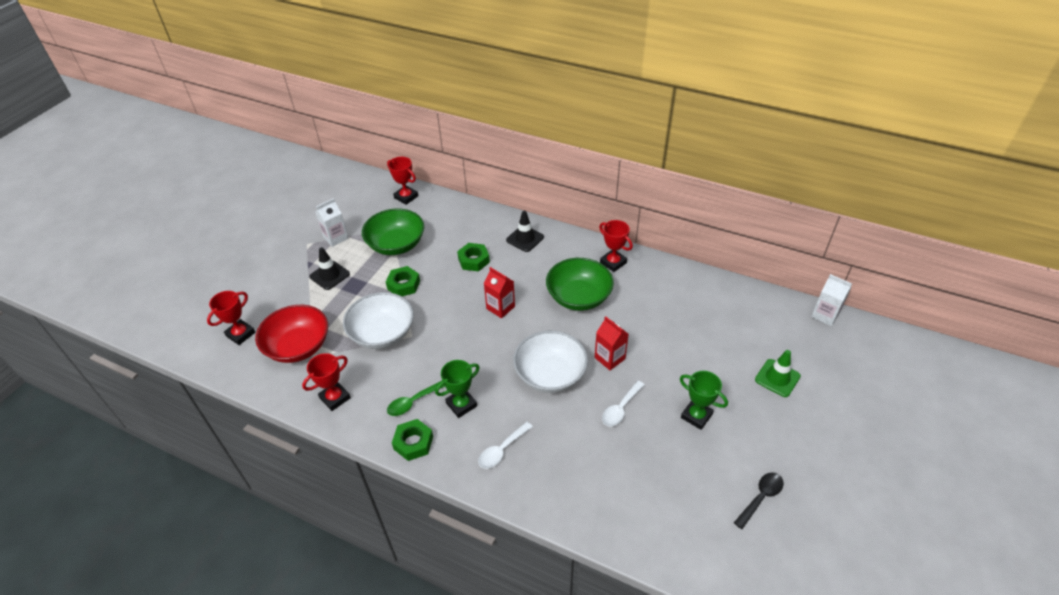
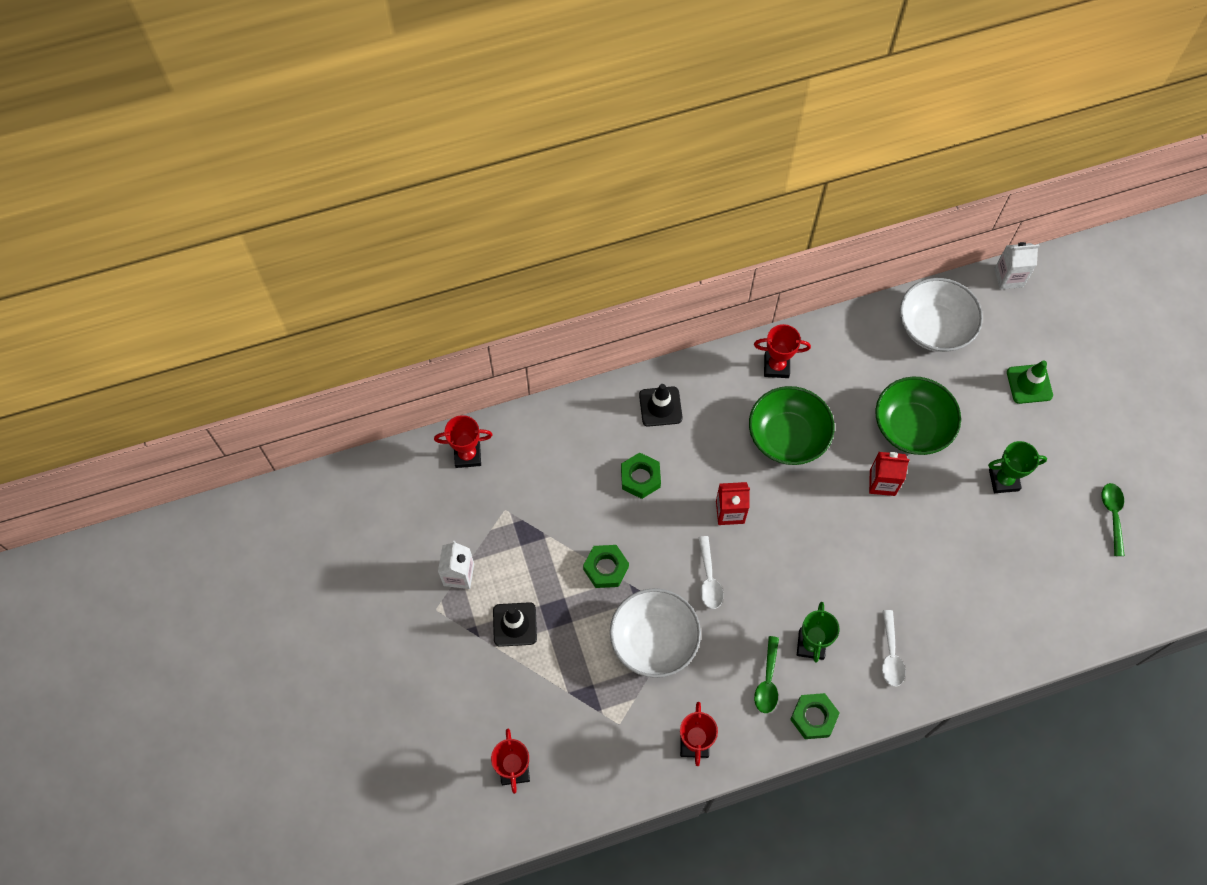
camera: 45 degrees left, 20 degrees up
(298, 346) = (591, 727): red bowl -> none
(396, 245) = (537, 527): green bowl -> green bowl (911, 427)
(550, 375) = (851, 545): white bowl -> white bowl (934, 327)
(620, 408) = (941, 527): white spoon -> white spoon (709, 579)
(761, 497) = (1112, 515): black spoon -> green spoon

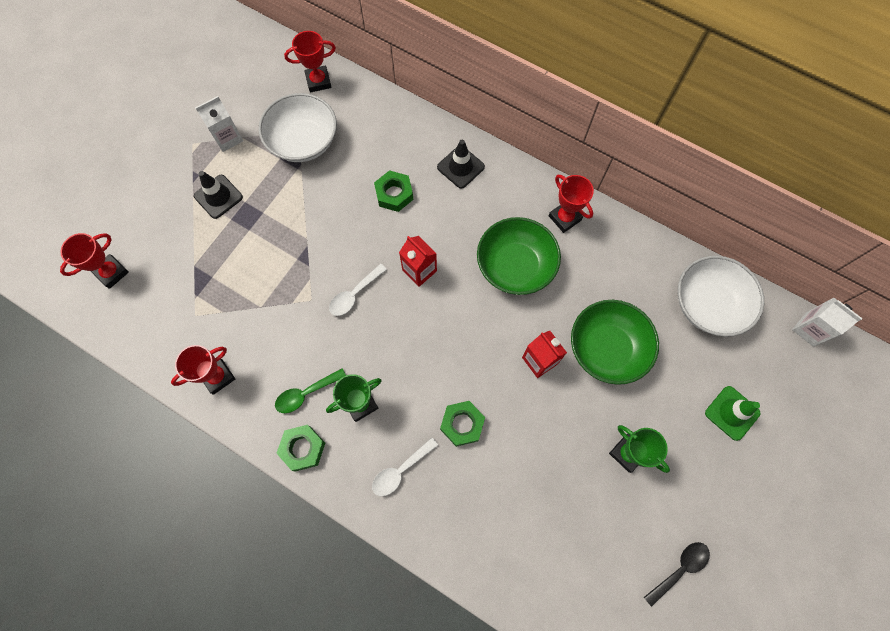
camera: 50 degrees right, 5 degrees up
(467, 455) = (318, 81): red trophy -> red trophy turned 60 degrees counterclockwise
(606, 568) = (306, 222): green nut -> green nut (462, 424)
(654, 640) = (277, 292): white bowl -> white bowl (303, 141)
(1112, 515) = (679, 569): green spoon -> black spoon

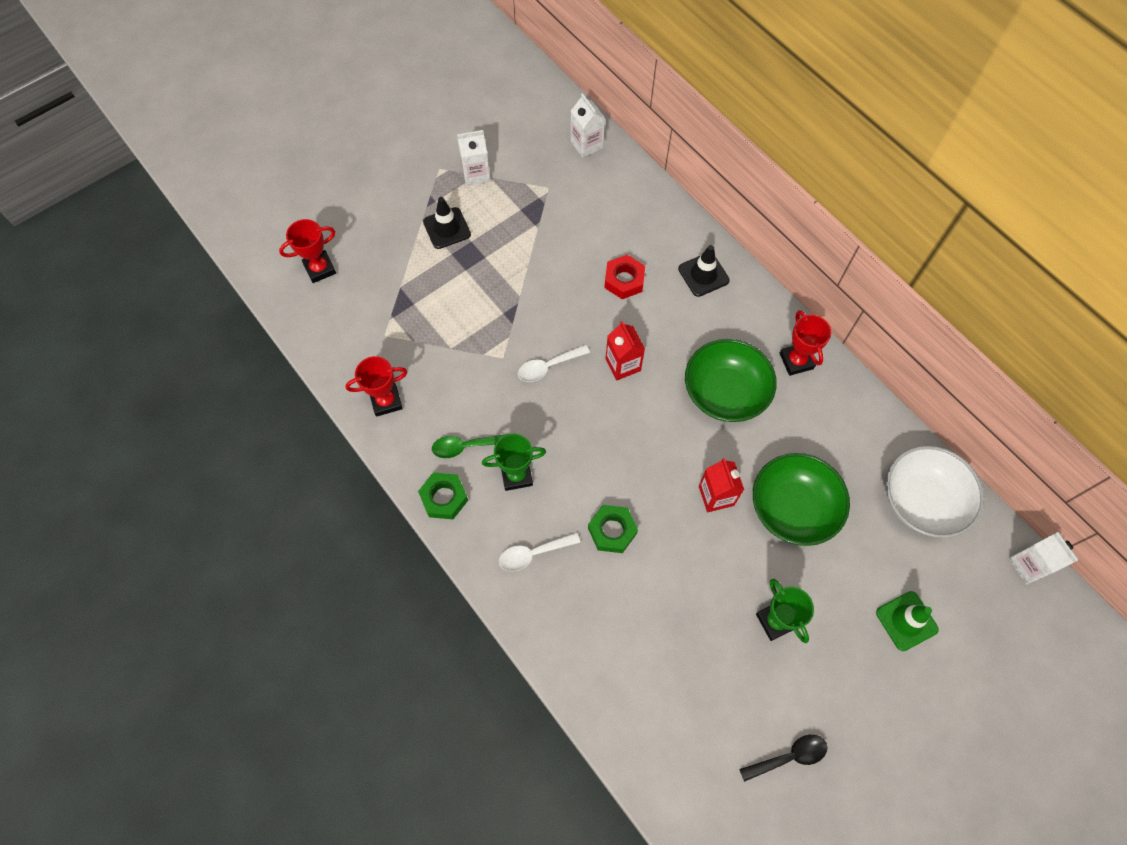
camera: 20 degrees right, 5 degrees down
(303, 141) = (550, 200): white bowl -> none
(318, 81) = (586, 144): red trophy -> white carton
(394, 194) = (624, 280): green nut -> red nut

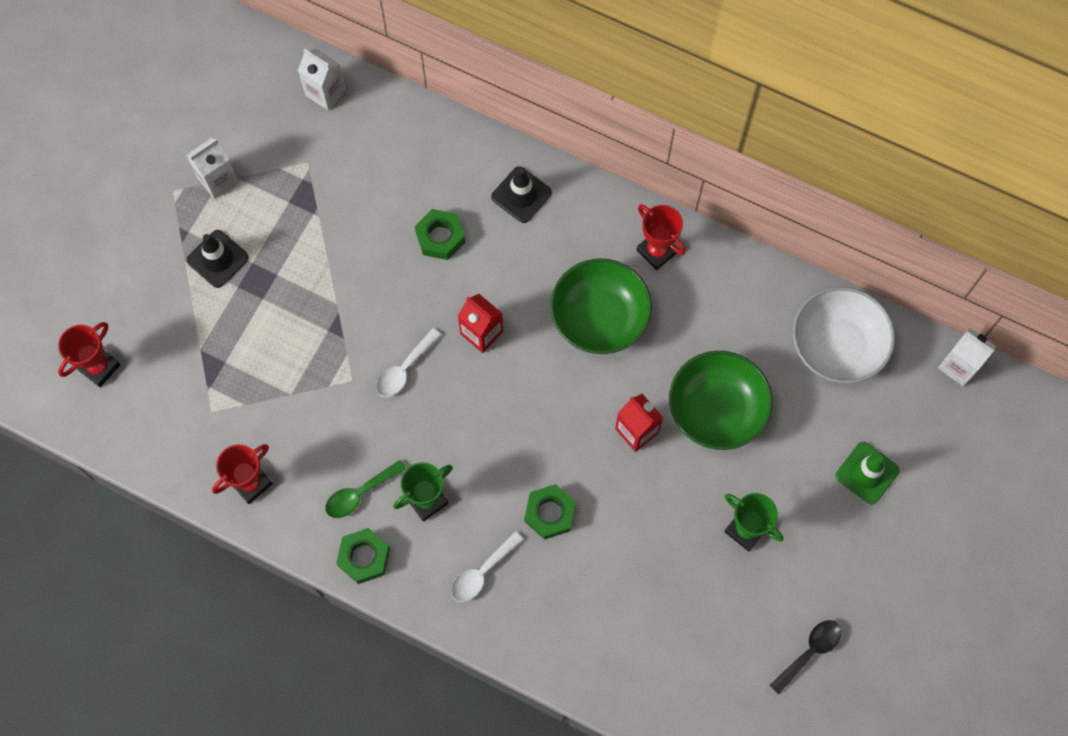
camera: 25 degrees left, 5 degrees up
(624, 280) = (440, 237): red nut -> green nut

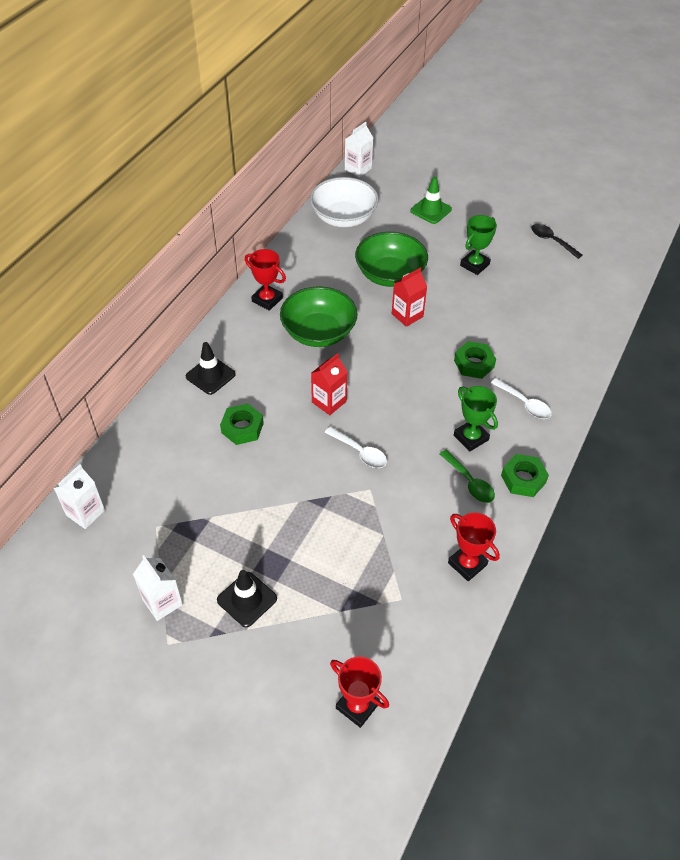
camera: 90 degrees left, 20 degrees down
(657, 251) = (267, 300): red trophy -> red trophy turned 75 degrees clockwise

